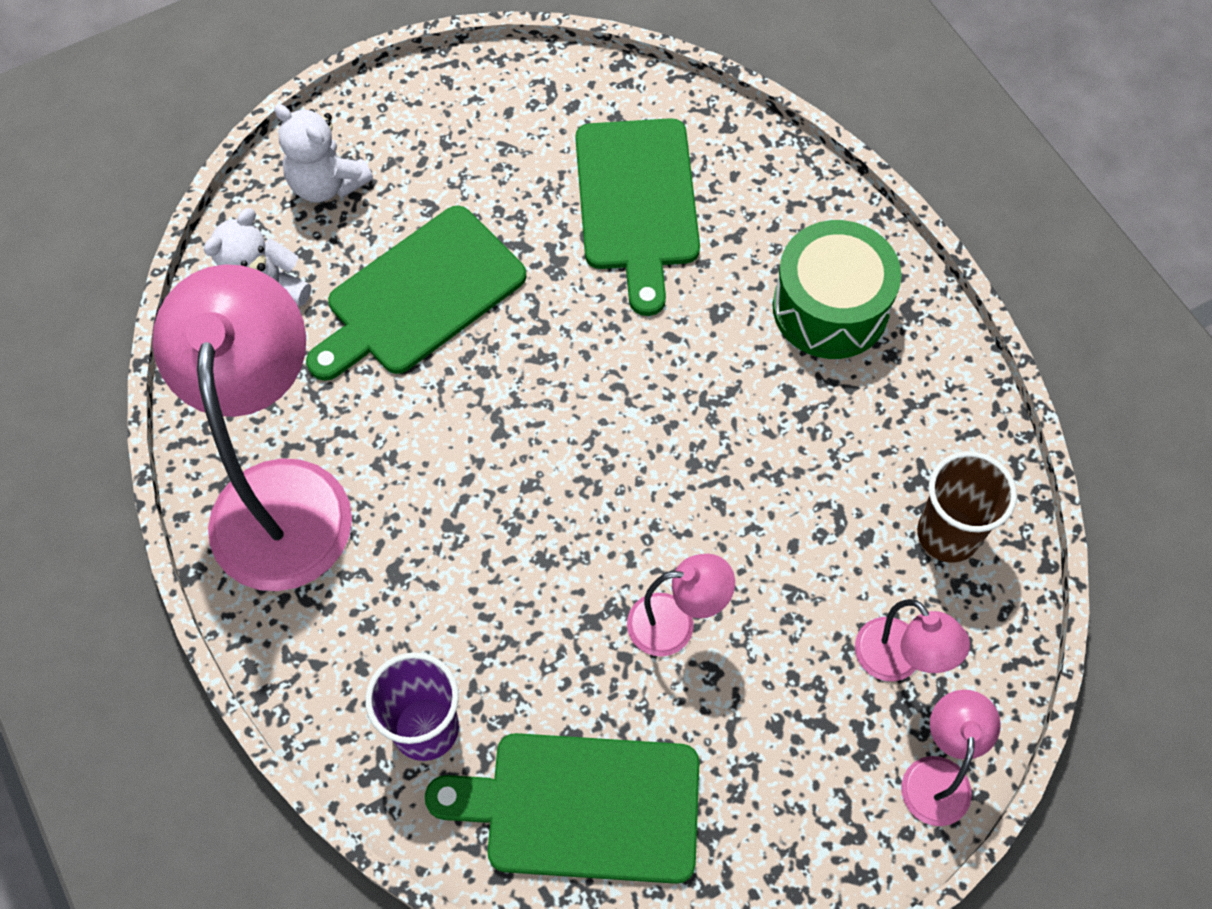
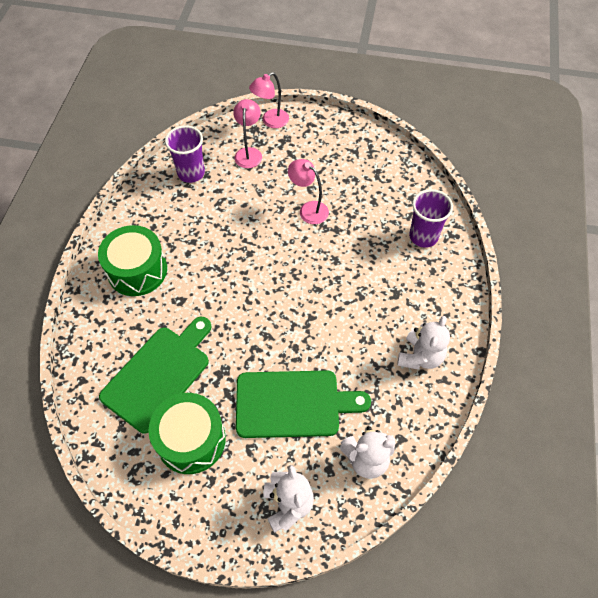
camera: 140 degrees left, 5 degrees down
(282, 494) = (420, 356): pink lamp -> white teddy bear
(514, 164) = (191, 440): none -> green drum
(582, 807) = (388, 182): green cutting board -> none
(948, 534) = (191, 173): brown cup -> purple cup

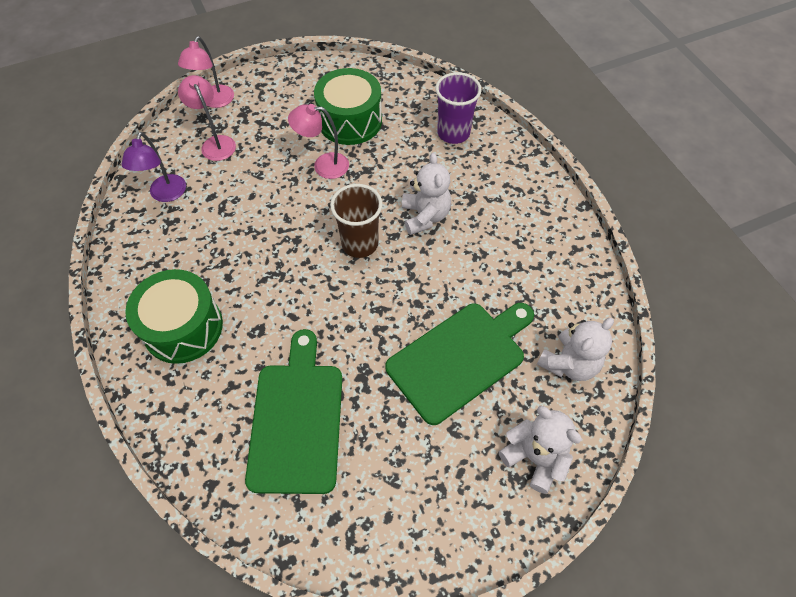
camera: 35 degrees left, 0 degrees up
(191, 173) = (166, 195): purple cup -> purple lamp
(191, 440) = (387, 463): green drum -> green drum (350, 121)
(289, 281) = (360, 244): none -> brown cup
(420, 356) = (539, 241): white teddy bear -> white teddy bear (425, 216)

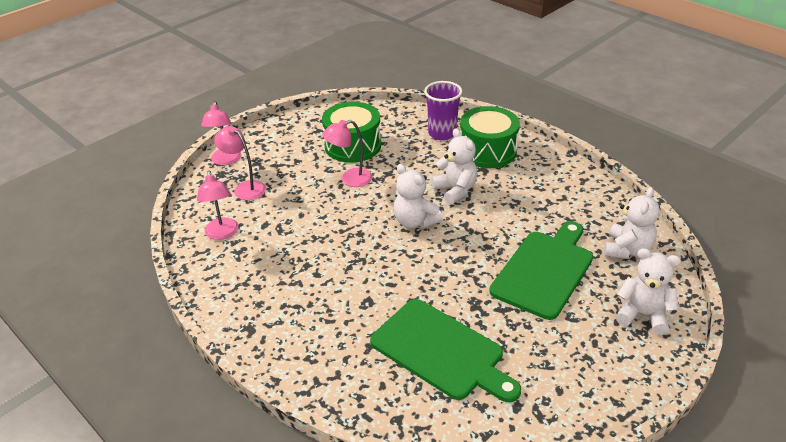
camera: 20 degrees left, 20 degrees down
(166, 195) = (222, 234): purple lamp -> pink lamp
(183, 327) = (299, 319): green drum -> green drum (487, 151)
(296, 420) = (441, 351): green cutting board -> green cutting board turned 150 degrees clockwise
(360, 244) = (415, 221): brown cup -> white teddy bear

